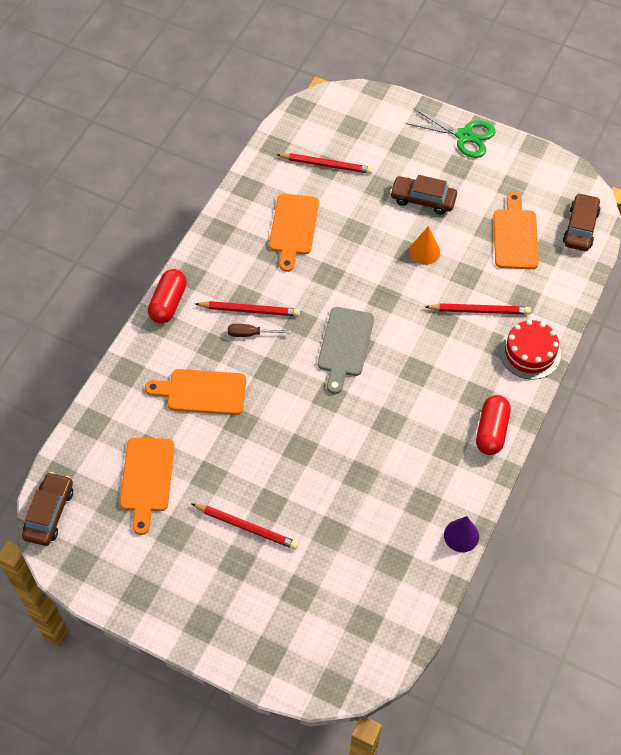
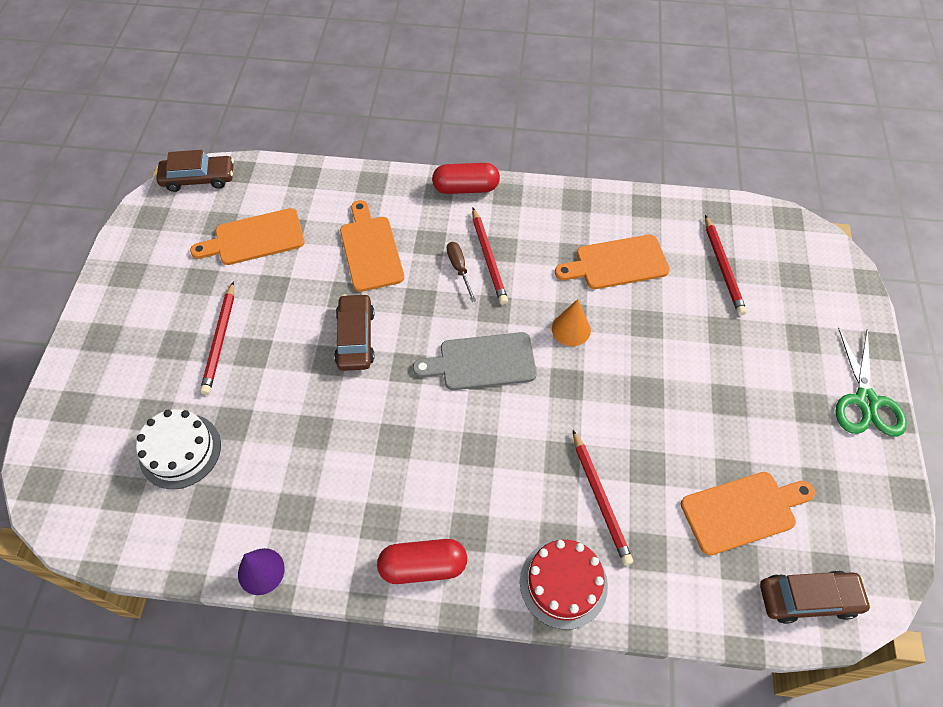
camera: 70 degrees right, 0 degrees up
(342, 575) = (180, 451): none -> white cake
(423, 199) = (735, 382): brown car -> brown car (355, 338)
(424, 252) = (657, 407): orange cone -> orange cone (571, 329)

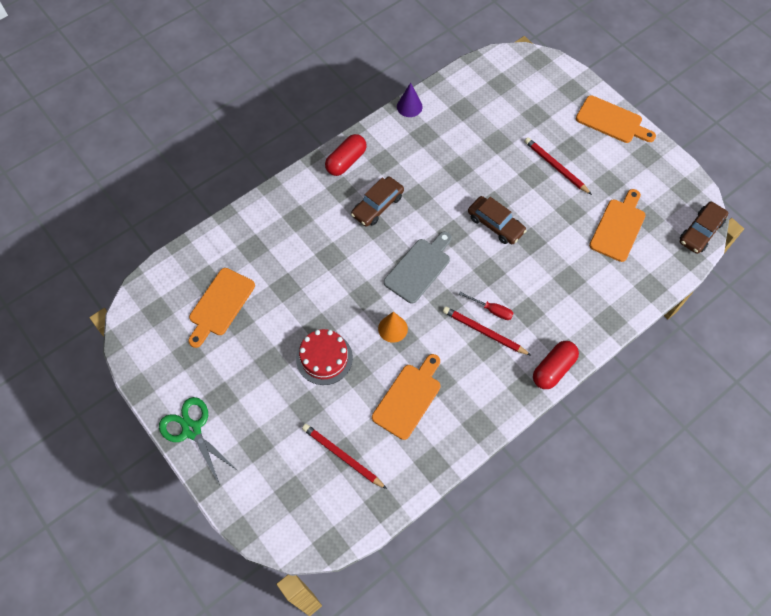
camera: 135 degrees right, 5 degrees up
(180, 451) = (502, 114): white cake -> none
(371, 250) = (552, 277): orange cutting board -> orange cutting board (612, 121)
(459, 269) = (491, 310): brown screwdriver -> red screwdriver
(563, 583) = (279, 204): red cake -> red cake (324, 358)
(600, 498) = (295, 252): red pencil -> none
(808, 598) = (161, 289): brown car -> brown car (377, 206)

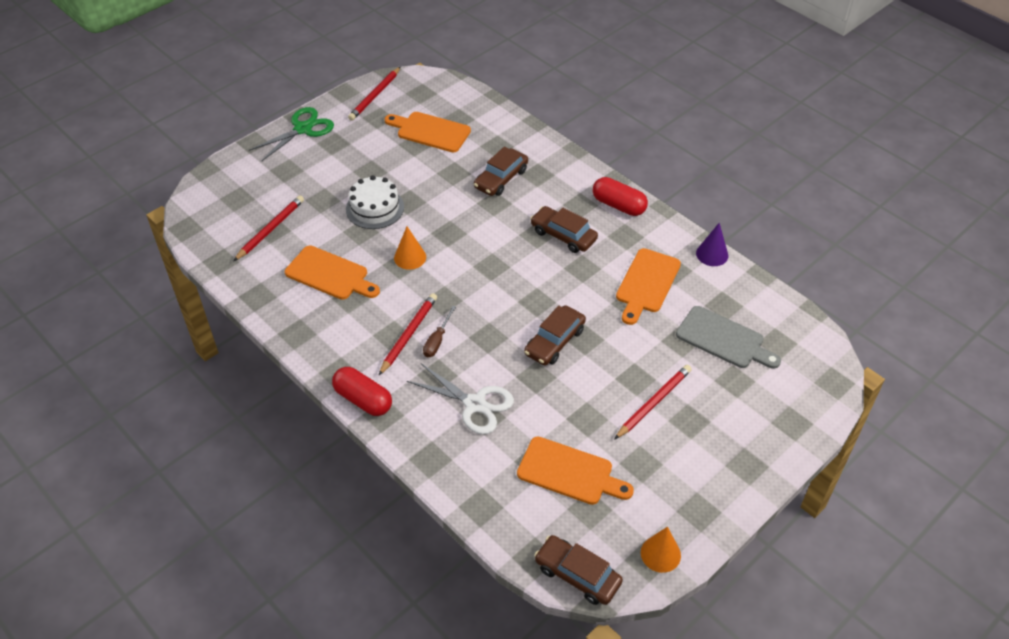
camera: 85 degrees right, 15 degrees down
(151, 356) = (375, 95): none -> red pencil
(299, 247) = (501, 178): none -> brown car
(324, 358) = (375, 208): red cake -> white cake
(419, 268) = (486, 275): grey cutting board -> grey cutting board (723, 339)
(491, 310) = (437, 341): red screwdriver -> brown screwdriver
(557, 285) = (475, 404): none -> white scissors
(612, 121) = (748, 469): orange cutting board -> orange cutting board (646, 283)
(680, 181) = (660, 554): none -> orange cone

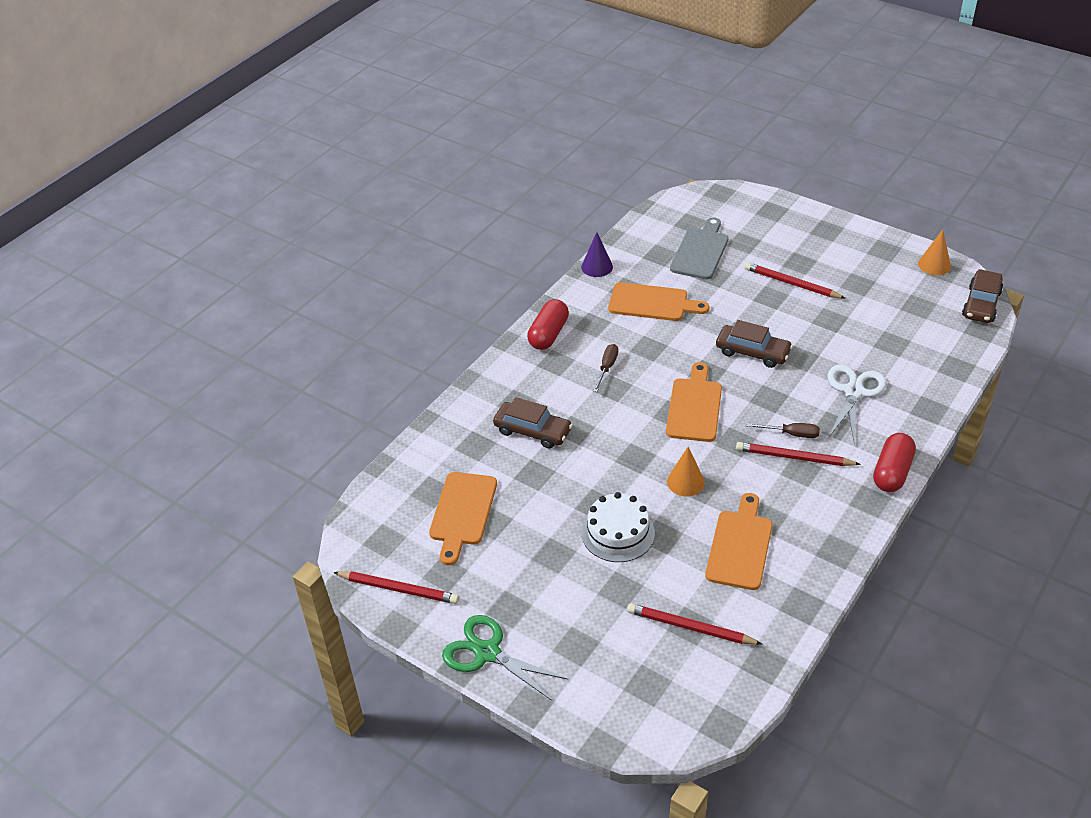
camera: 100 degrees left, 5 degrees down
(563, 235) = (607, 368): brown car -> brown screwdriver
(569, 472) = (891, 322): orange cutting board -> orange cutting board (694, 407)

